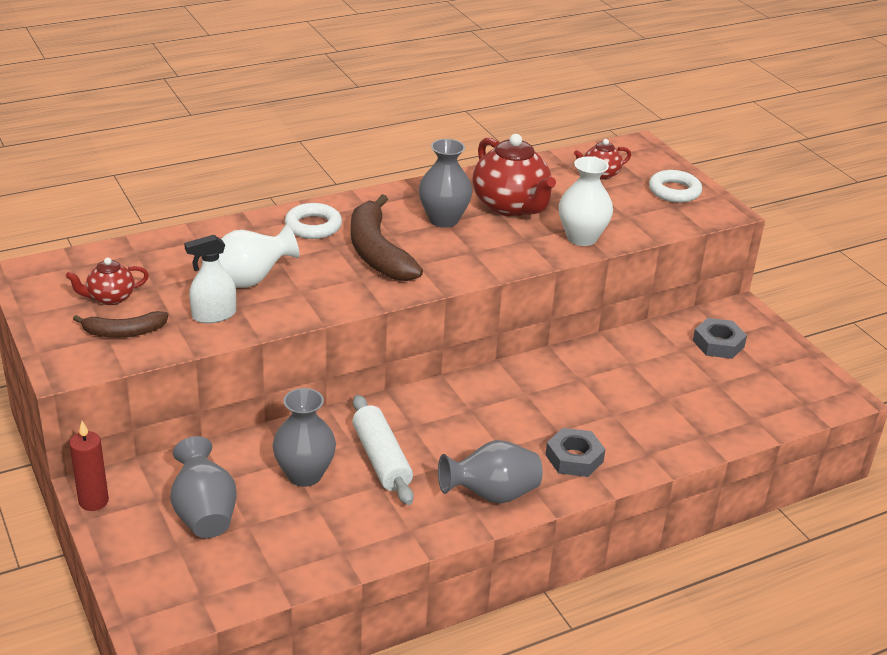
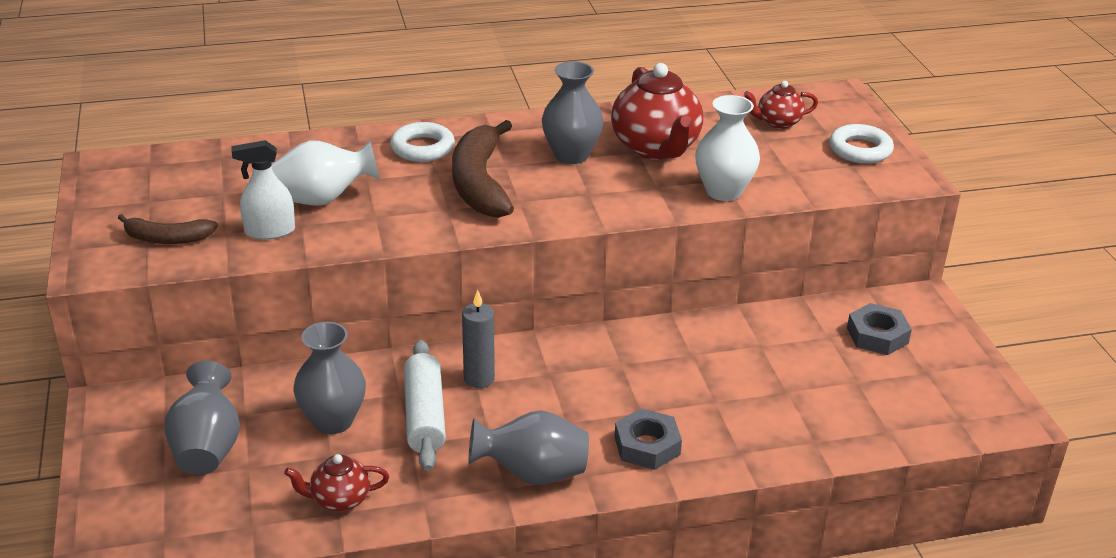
camera: 15 degrees right, 0 degrees up
(93, 501) = (100, 417): red candle -> none
(110, 298) = (171, 201): red teapot -> red teapot (339, 499)
(414, 422) = (479, 379): none -> grey candle

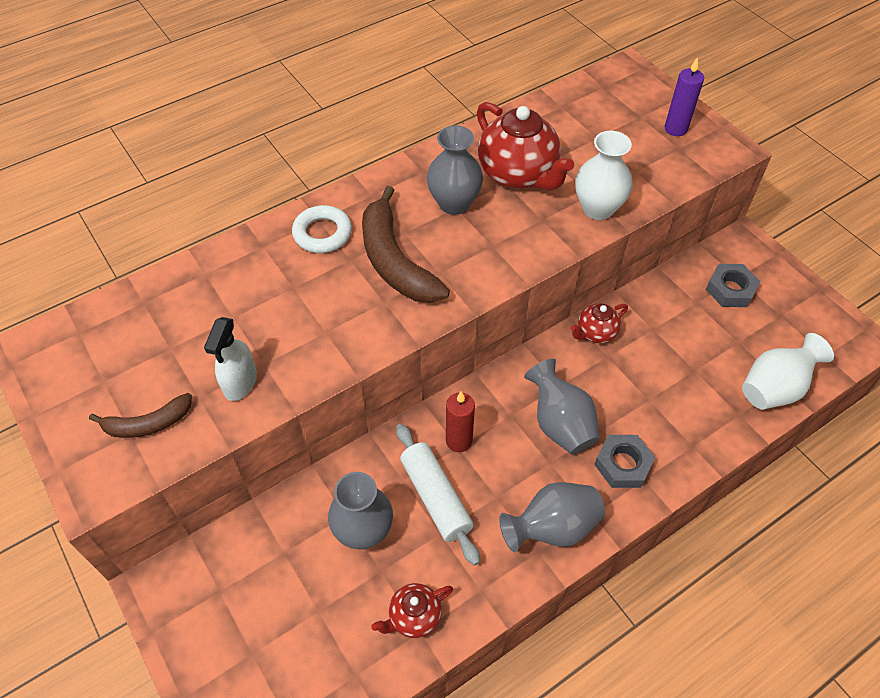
camera: 20 degrees left, 20 degrees up
(207, 448) = (272, 603): grey vase -> grey vase (560, 424)
(269, 231) = (240, 382): white spray bottle -> white spray bottle turned 45 degrees counterclockwise
(324, 199) = (268, 325): white vase -> white vase (774, 388)
(479, 379) = (459, 441): grey candle -> red candle
(778, 122) = (598, 116): red teapot -> red teapot (596, 333)
(860, 150) = (675, 129): white ring -> purple candle

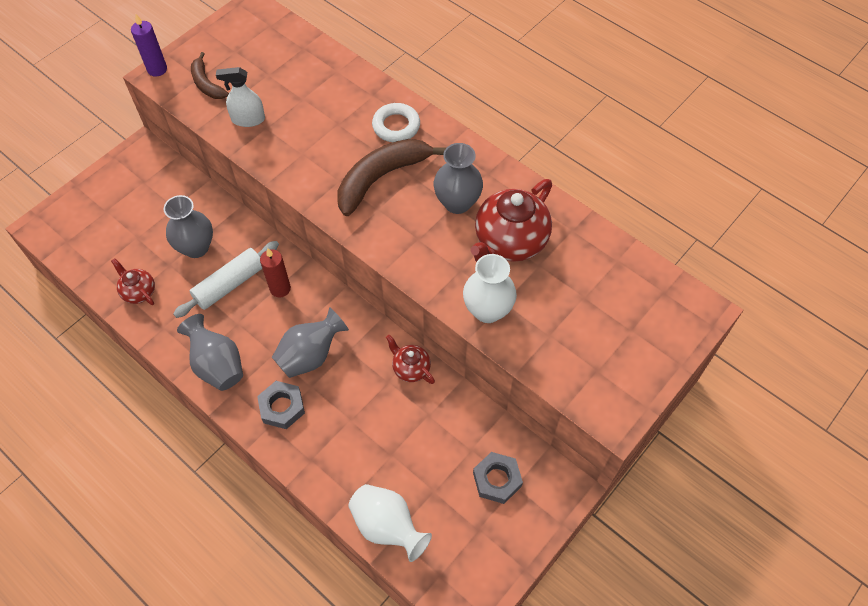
camera: 75 degrees right, 5 degrees up
(675, 129) = (625, 364): purple candle -> purple candle (157, 69)

